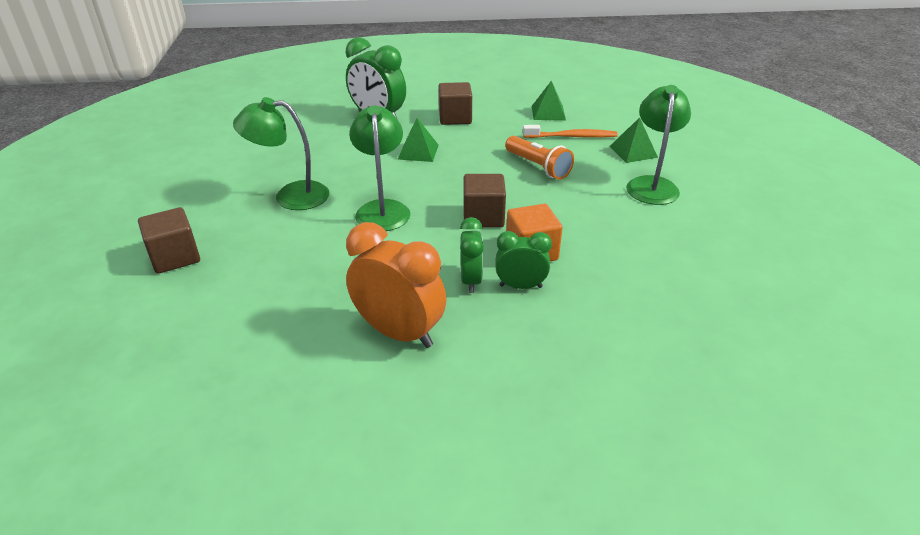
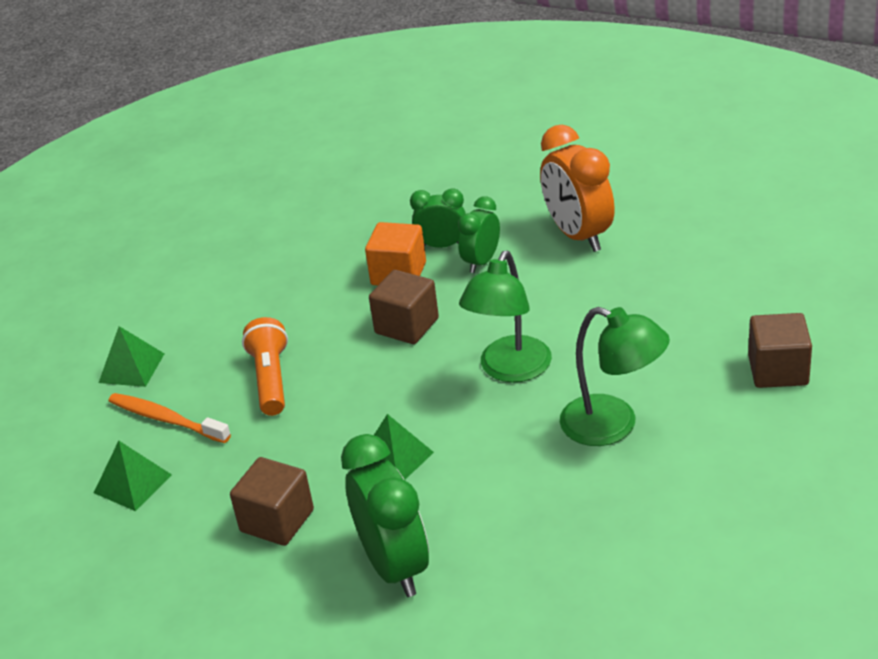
camera: 145 degrees left, 0 degrees up
(520, 286) = (442, 245): green clock -> green clock turned 150 degrees clockwise
(652, 185) = (183, 314): green lamp -> none

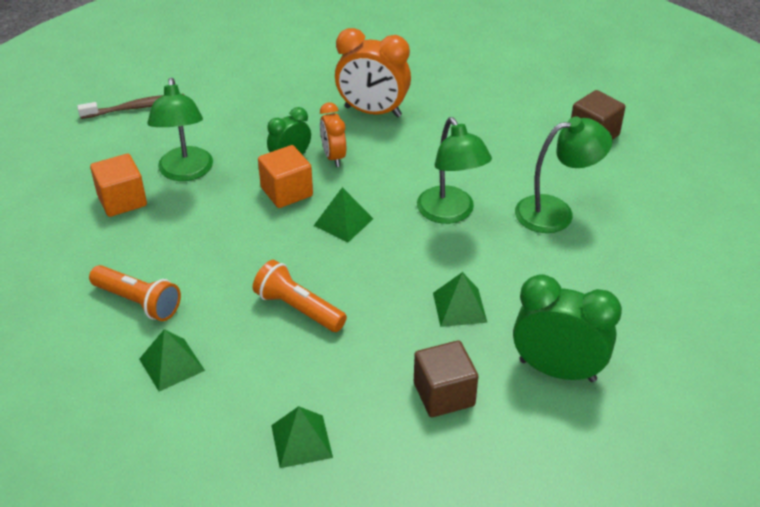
camera: 50 degrees left, 5 degrees up
(166, 419) = (259, 382): orange toothbrush -> none
(173, 306) = (138, 302): none -> orange flashlight
(268, 216) = (122, 200): none -> orange cube
(344, 215) = (185, 172): none -> green lamp
(382, 138) = (136, 108): none -> brown toothbrush
(406, 326) = (343, 222): brown cube -> green pyramid
(481, 262) = (333, 157): green clock -> orange clock

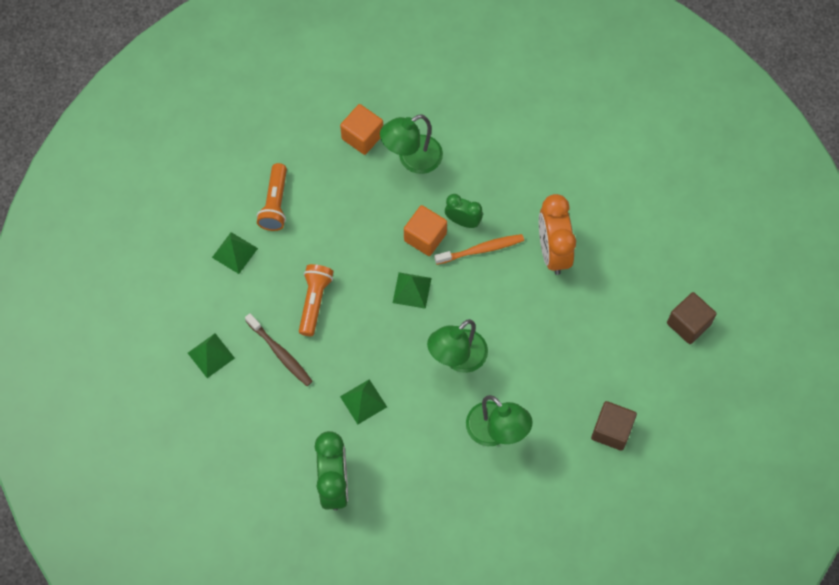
camera: 65 degrees right, 25 degrees up
(136, 108) = (467, 82): brown toothbrush -> brown toothbrush (280, 353)
(333, 157) = (481, 249): orange clock -> orange toothbrush
(444, 394) = (282, 421): brown cube -> brown cube (688, 324)

